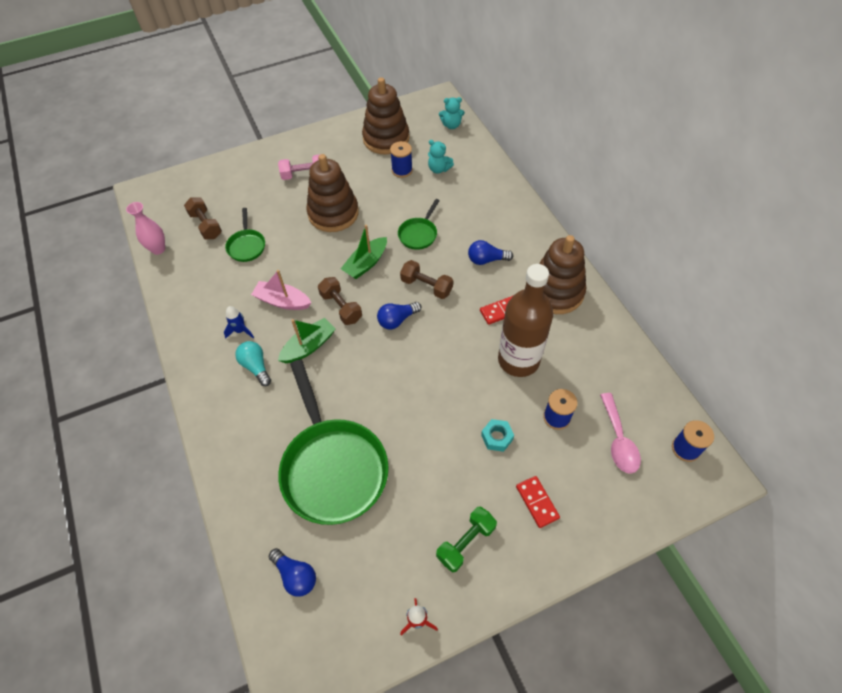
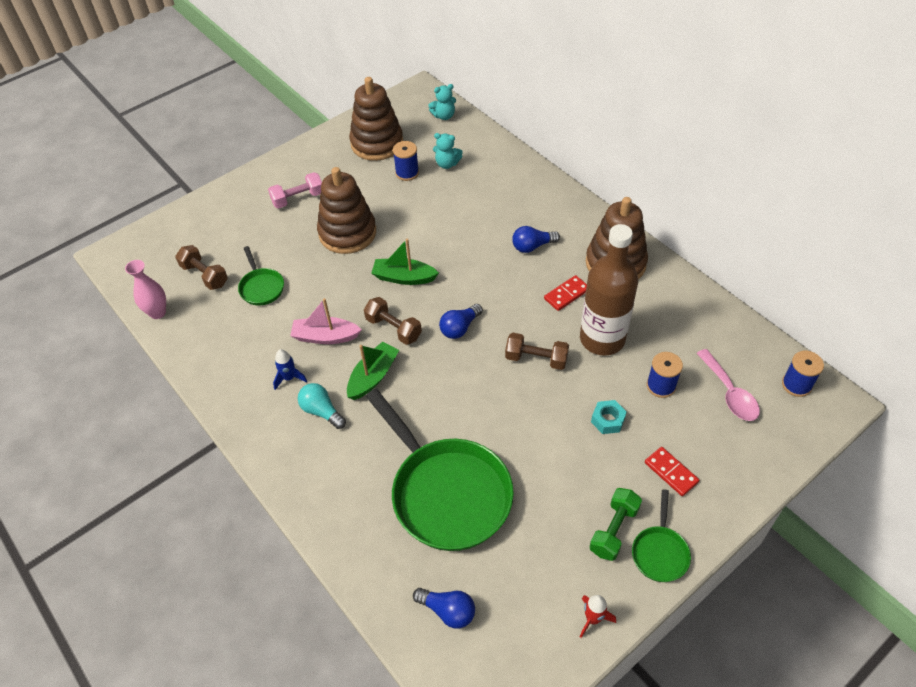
camera: 15 degrees left, 5 degrees down
(366, 263) = (404, 277): green boat -> green boat turned 75 degrees clockwise
(419, 234) = (450, 235): green pan -> green pan (659, 552)
(426, 286) = (478, 286): brown dumbbell -> brown dumbbell (536, 359)

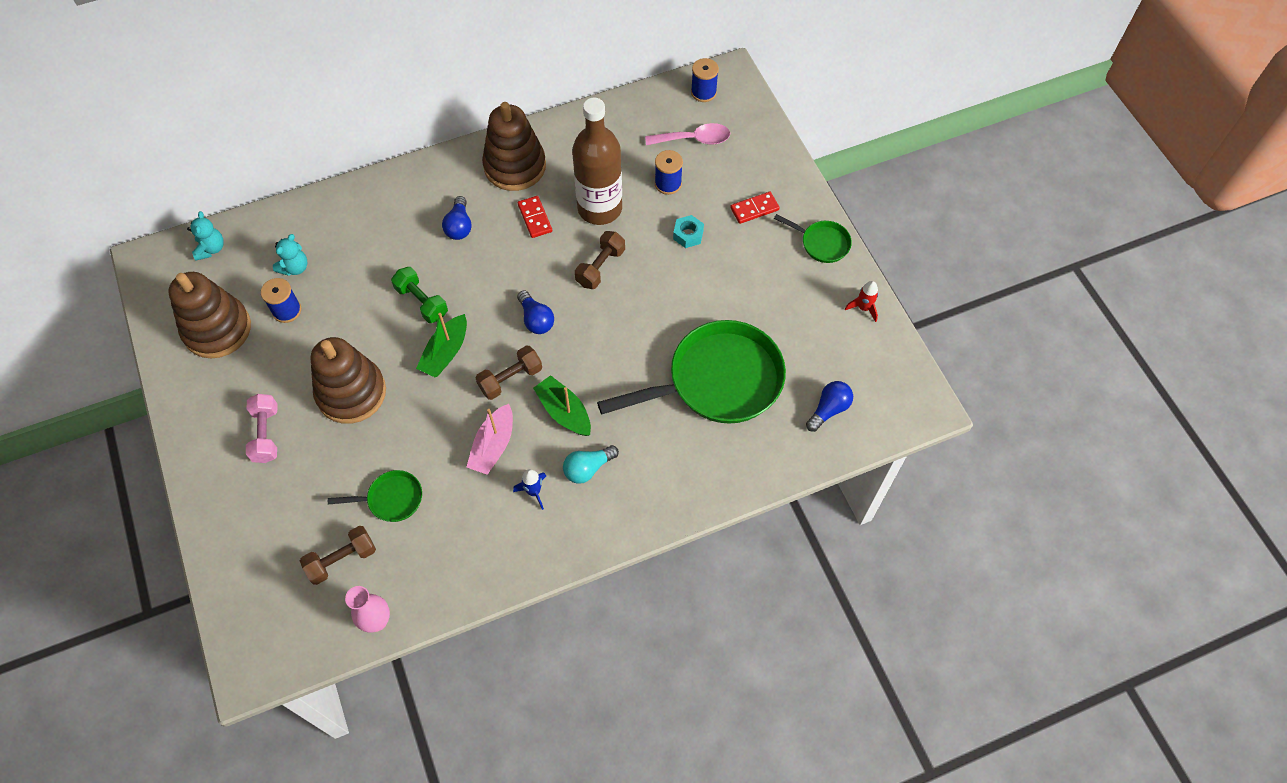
camera: 75 degrees left, 10 degrees up
(613, 530) = (793, 267): green dumbbell -> green dumbbell (422, 302)

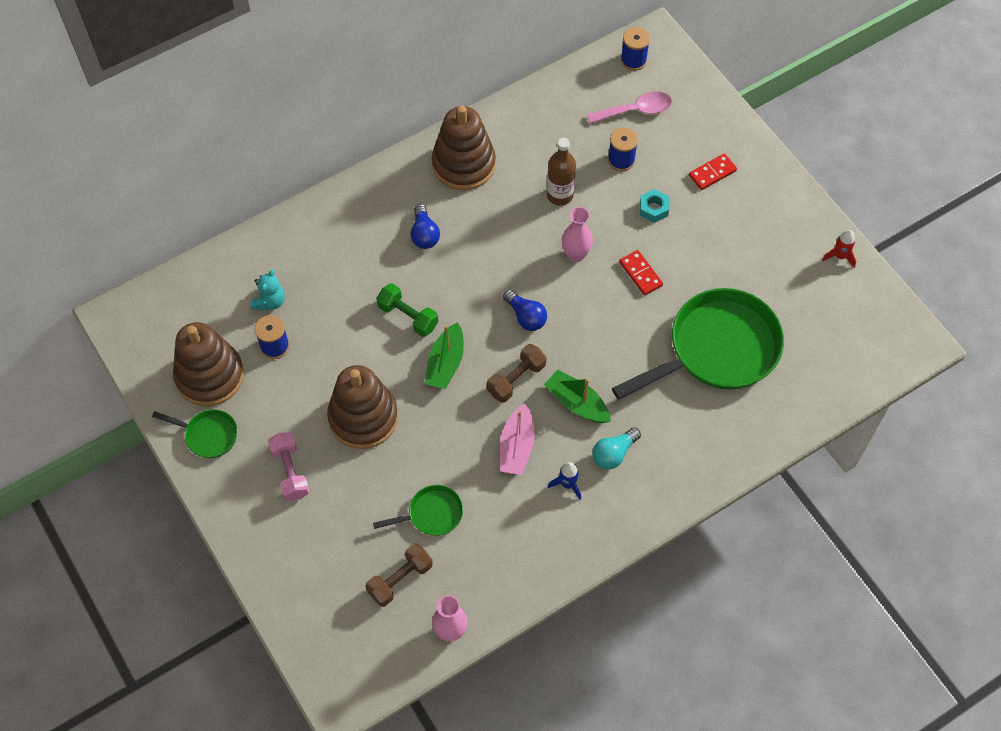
camera: 10 degrees left, 0 degrees up
(211, 249) = (178, 295): turquoise teddy bear -> none
(535, 218) = (498, 215): red domino -> red domino (640, 274)
(599, 208) = (560, 195): brown bottle -> brown bottle, size x0.59
(600, 267) = (575, 254): brown dumbbell -> pink vase
(822, 243) = (785, 198): green pan -> green pan (208, 435)
(829, 409) = (829, 360): blue light bulb -> none

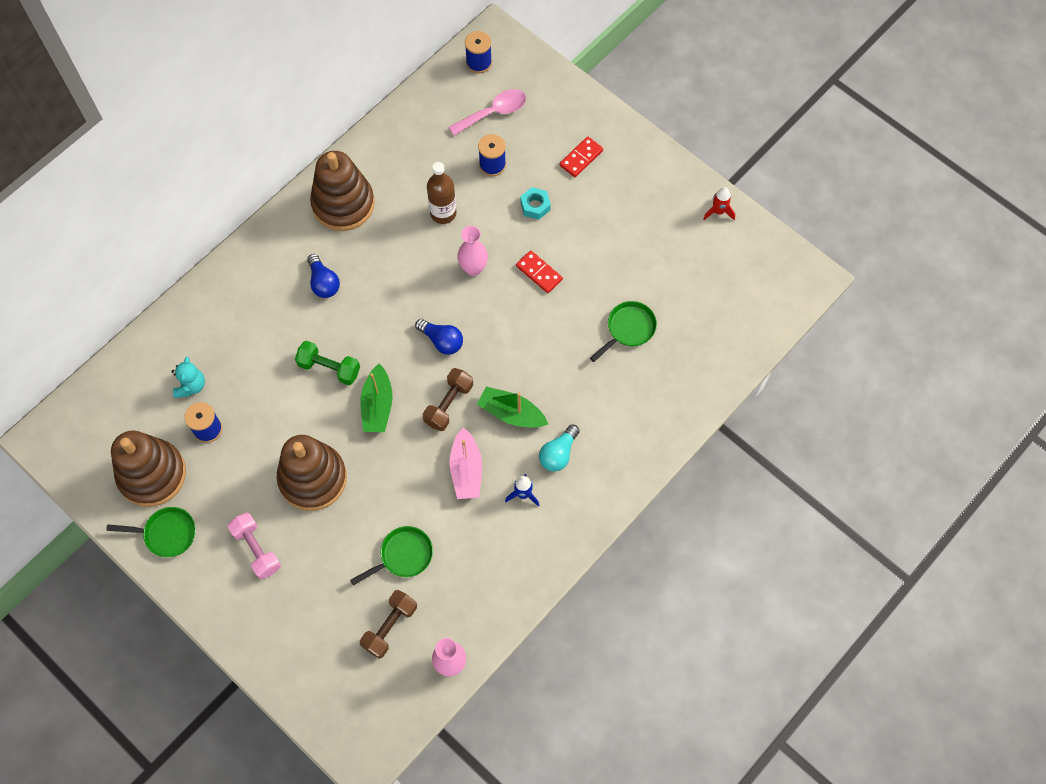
camera: 15 degrees left, 5 degrees up
(717, 349) = (628, 329): green pan -> green pan, size x0.46

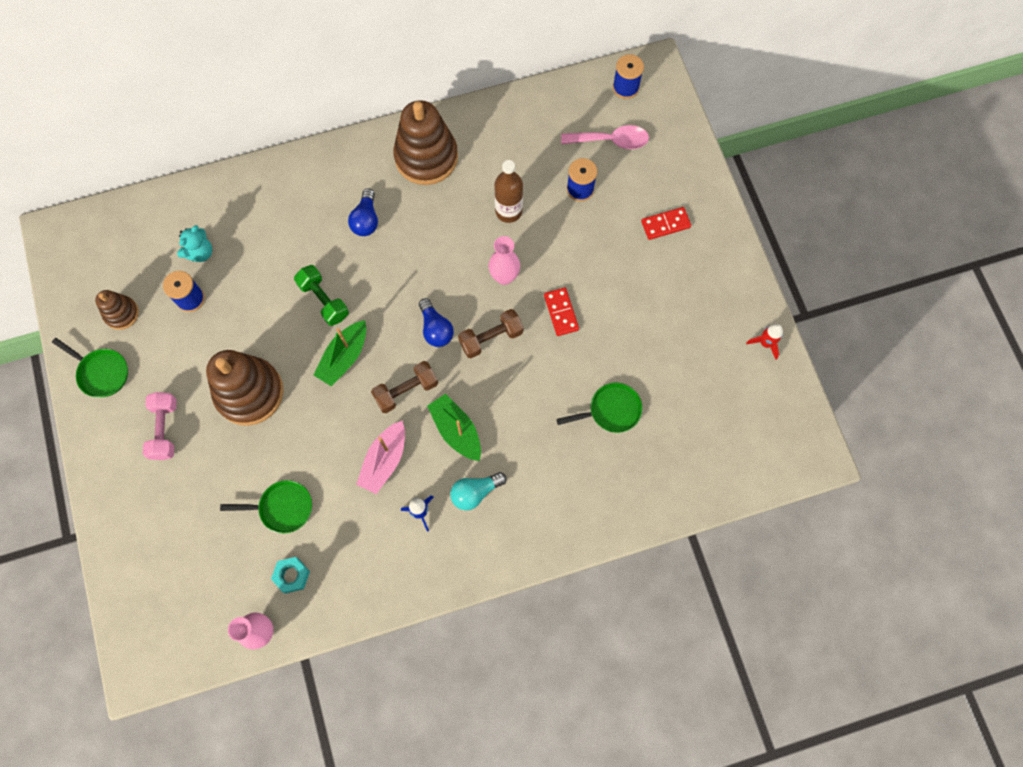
camera: 30 degrees right, 5 degrees up
(152, 474) = (121, 313): brown stacking toy -> brown stacking toy, size x0.52
(390, 627) = (231, 566): brown dumbbell -> brown dumbbell (491, 338)
(535, 206) = (595, 248): turquoise nut -> turquoise nut (292, 575)

